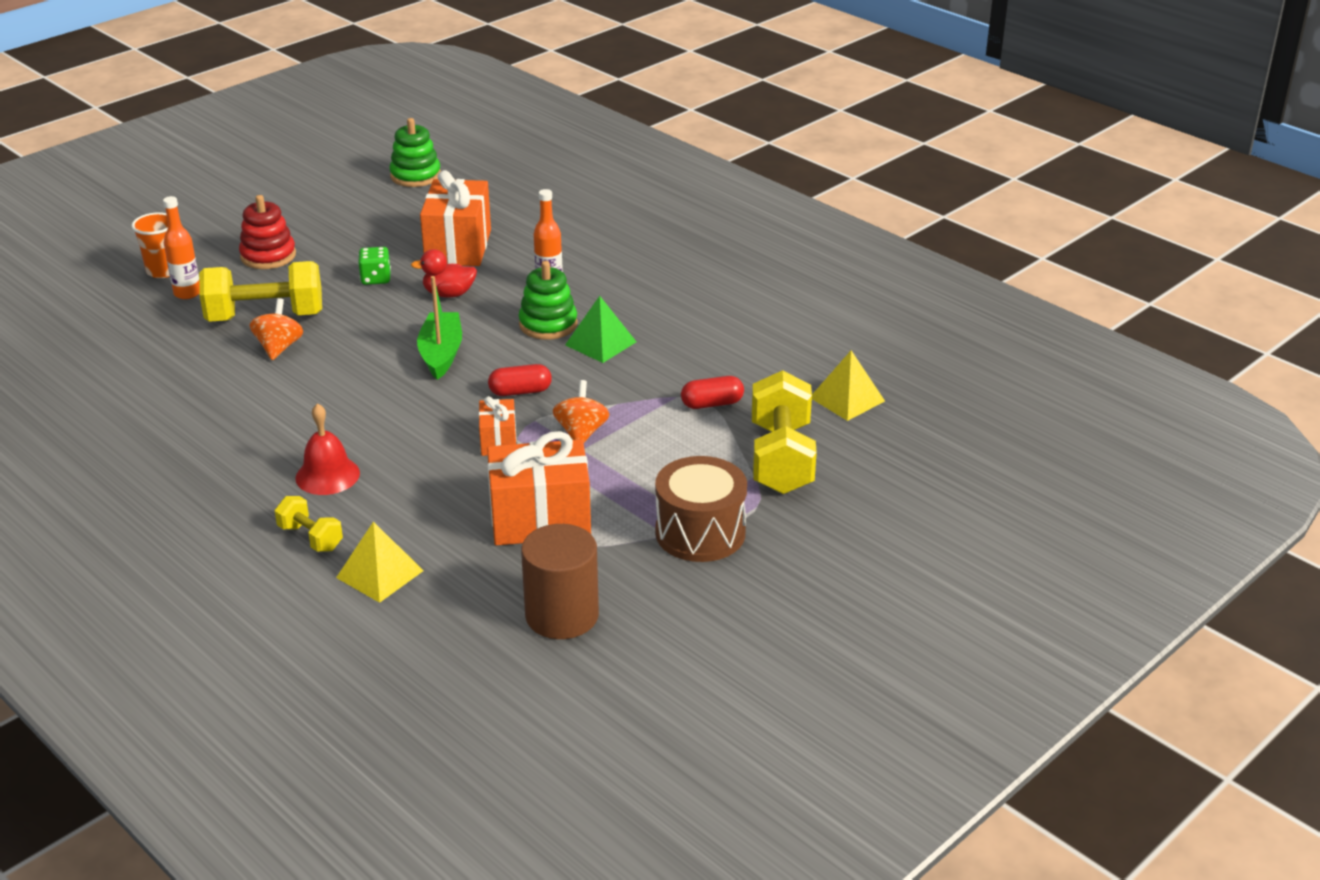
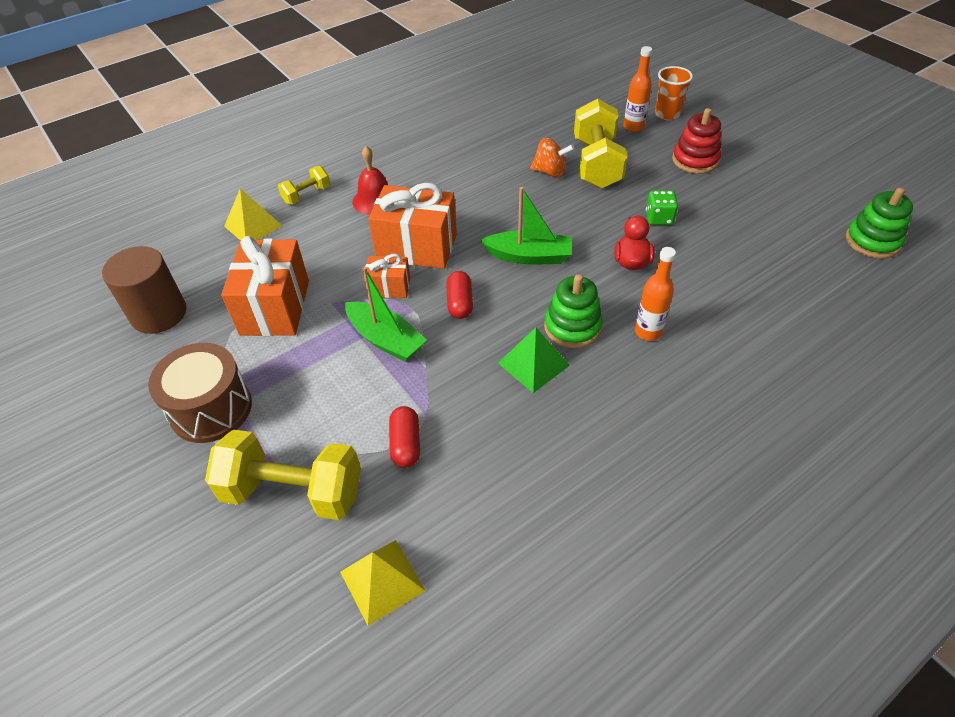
camera: 100 degrees right, 15 degrees up
(458, 247) = (723, 269): orange gift -> orange gift (417, 247)
(581, 433) = (385, 339): orange spinning top -> green boat

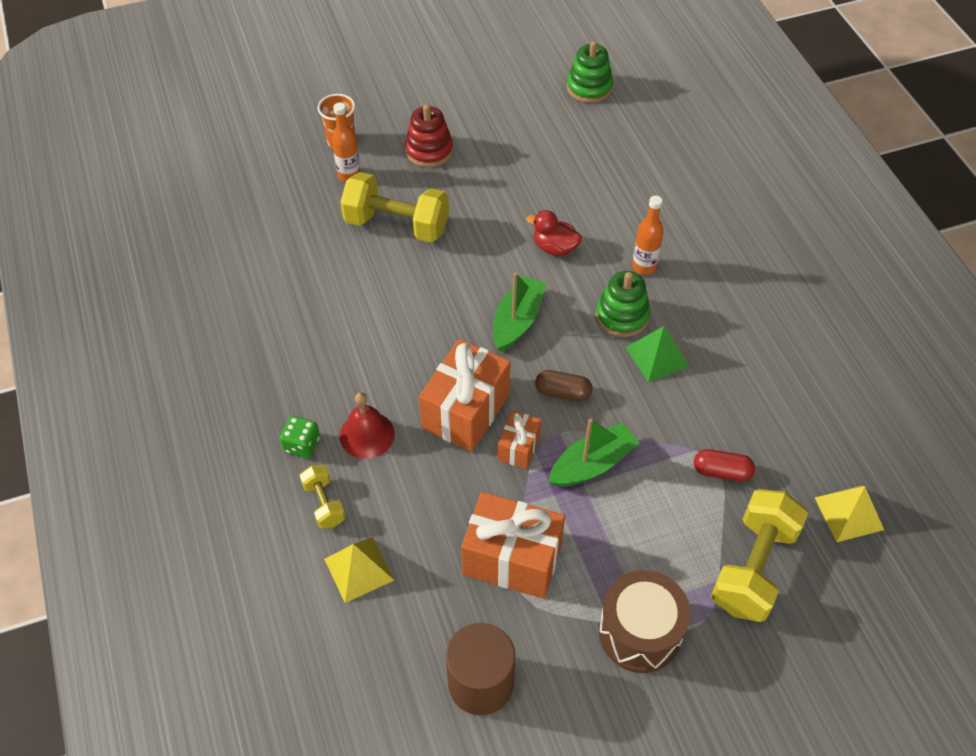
camera: 75 degrees left, 5 degrees up
(460, 303) = (563, 392): red capsule -> brown capsule
(550, 172) = (392, 266): orange spinning top -> none
(659, 218) = (503, 208): green dice -> green dice (302, 445)

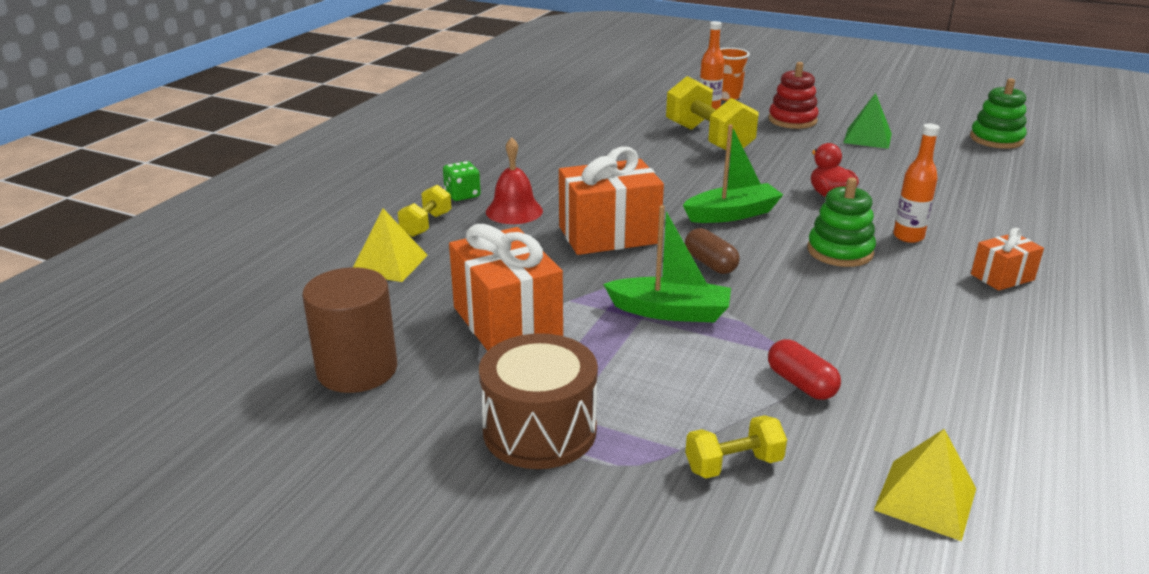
camera: 45 degrees right, 25 degrees down
(519, 447) = (619, 271): orange gift -> orange gift (1002, 277)
(657, 356) = (840, 286): green pyramid -> green pyramid (867, 138)
(753, 568) = (733, 464): yellow dumbbell -> yellow dumbbell, size x0.51

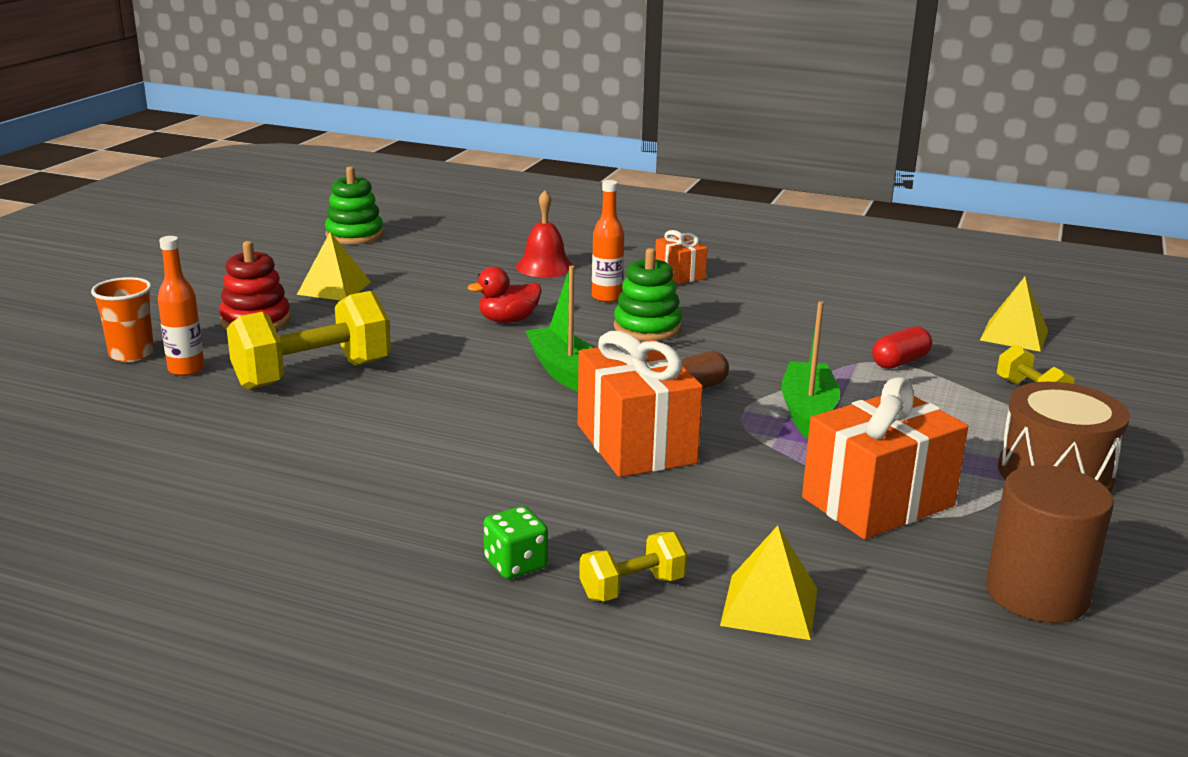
camera: 95 degrees left, 5 degrees down
(426, 225) = (632, 588): yellow dumbbell -> yellow dumbbell turned 45 degrees counterclockwise
(514, 211) = (572, 514): red bell -> red bell (544, 267)
(867, 138) = (334, 288): green pyramid -> yellow pyramid

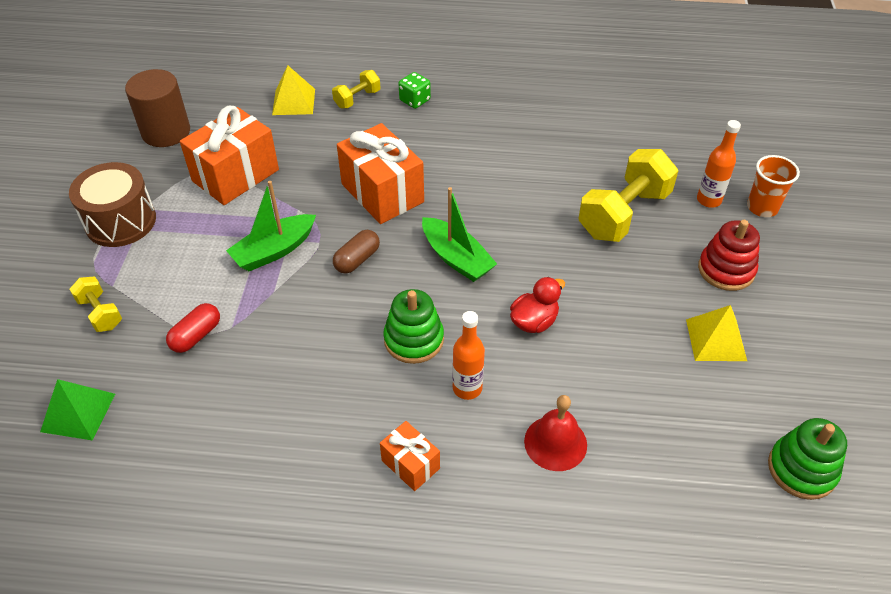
camera: 165 degrees right, 25 degrees up
(807, 411) = (274, 250): green boat -> green boat turned 60 degrees clockwise
(1014, 335) = (78, 412): yellow pyramid -> green pyramid

